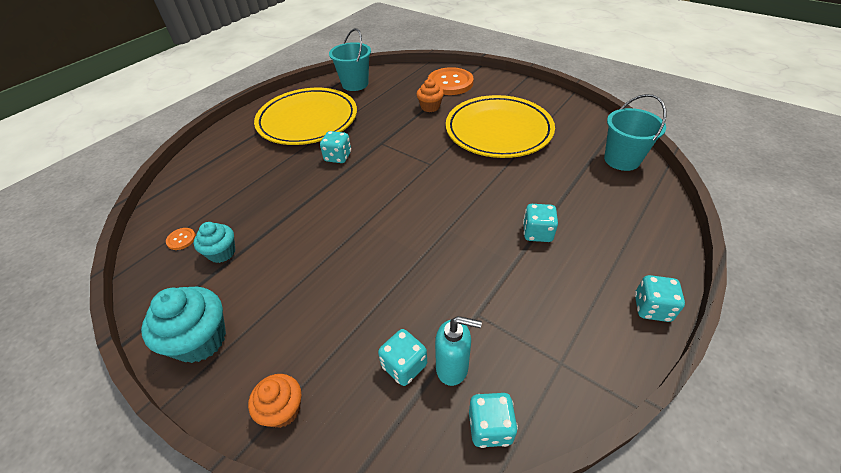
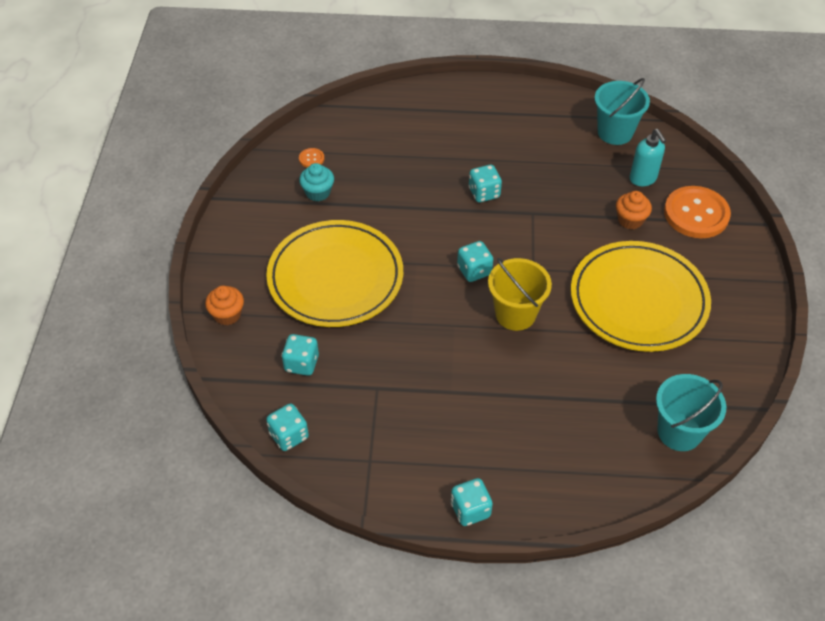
camera: 55 degrees right, 5 degrees up
(200, 340) = (243, 236): turquoise cupcake -> none
(308, 120) = (518, 135): yellow plate -> yellow plate (335, 278)
(452, 368) = (319, 393): turquoise soap dispenser -> turquoise soap dispenser (643, 179)
(464, 190) = (515, 314): none -> yellow bucket
(537, 233) = (501, 395): turquoise dice -> turquoise dice (474, 270)

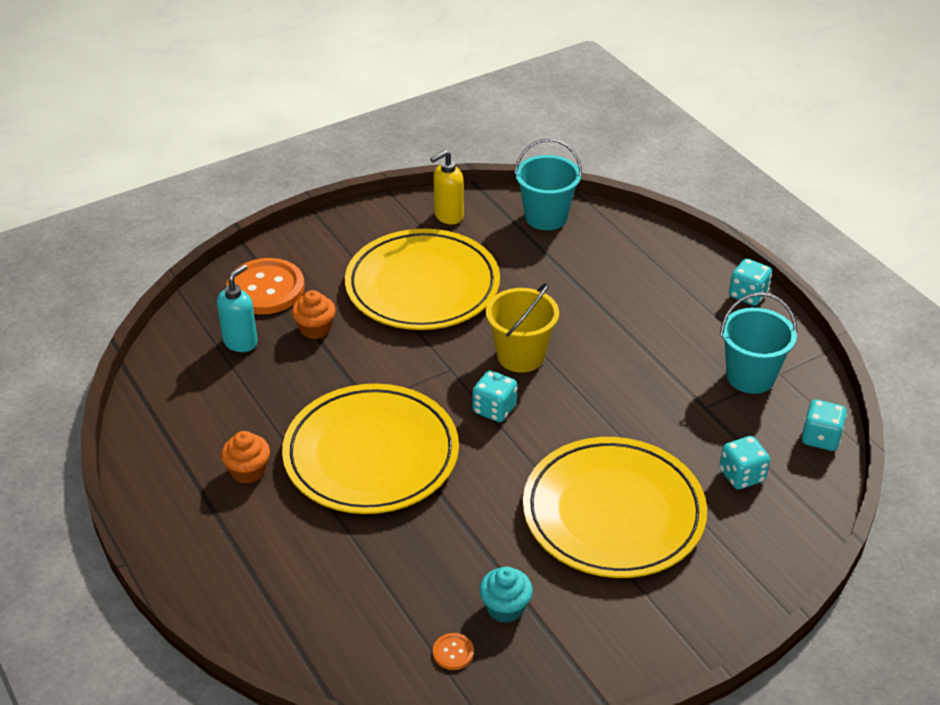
camera: 125 degrees left, 10 degrees down
(227, 315) = (755, 575): orange cupcake -> orange cupcake (248, 471)
(484, 193) = (371, 455): turquoise dice -> yellow plate
(615, 132) = (174, 391): turquoise bucket -> turquoise bucket (750, 377)
(724, 363) = (448, 216): none -> yellow soap dispenser

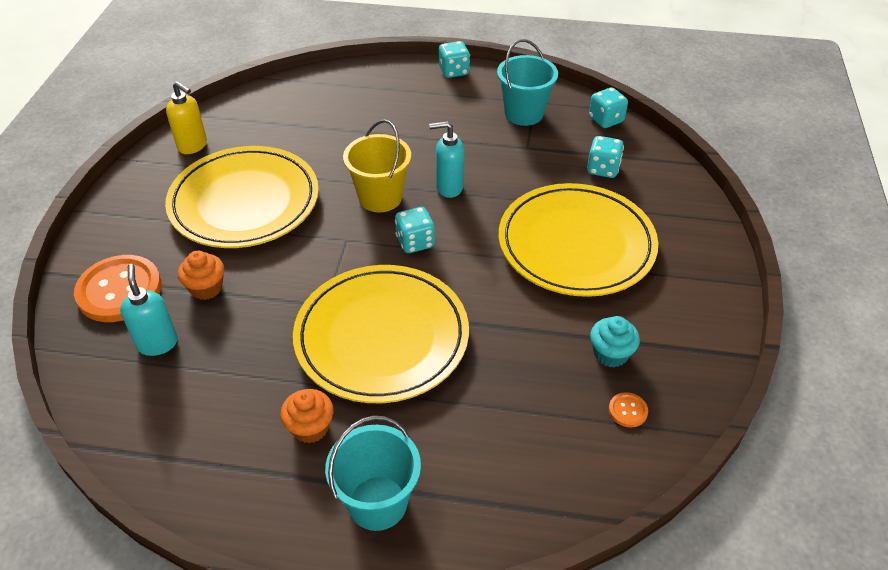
camera: 50 degrees left, 5 degrees up
(448, 216) = (193, 146): yellow soap dispenser -> yellow soap dispenser turned 60 degrees counterclockwise
(546, 217) = (264, 104): turquoise bucket -> turquoise bucket (377, 503)
(584, 389) = (449, 187): none -> turquoise soap dispenser

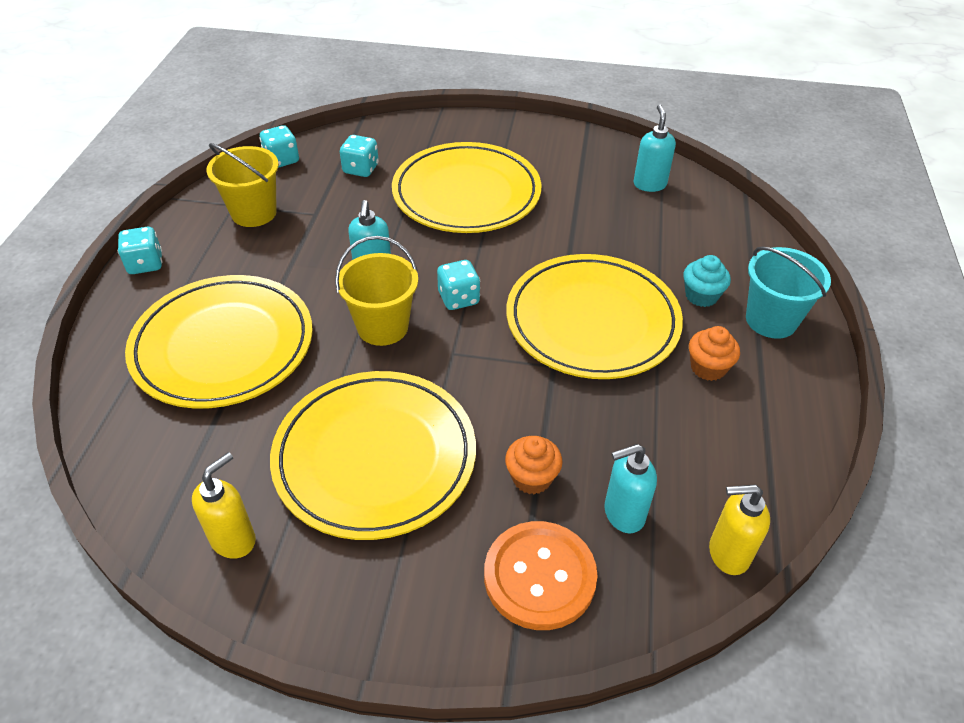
camera: 90 degrees left, 0 degrees up
(100, 410) = (727, 554): none -> yellow soap dispenser
(364, 119) = (223, 346): none -> yellow plate
(524, 113) = (254, 213): turquoise bucket -> yellow bucket
(610, 354) = (594, 187): turquoise cupcake -> turquoise cupcake (701, 296)
(627, 410) = (649, 184): orange button -> turquoise soap dispenser

